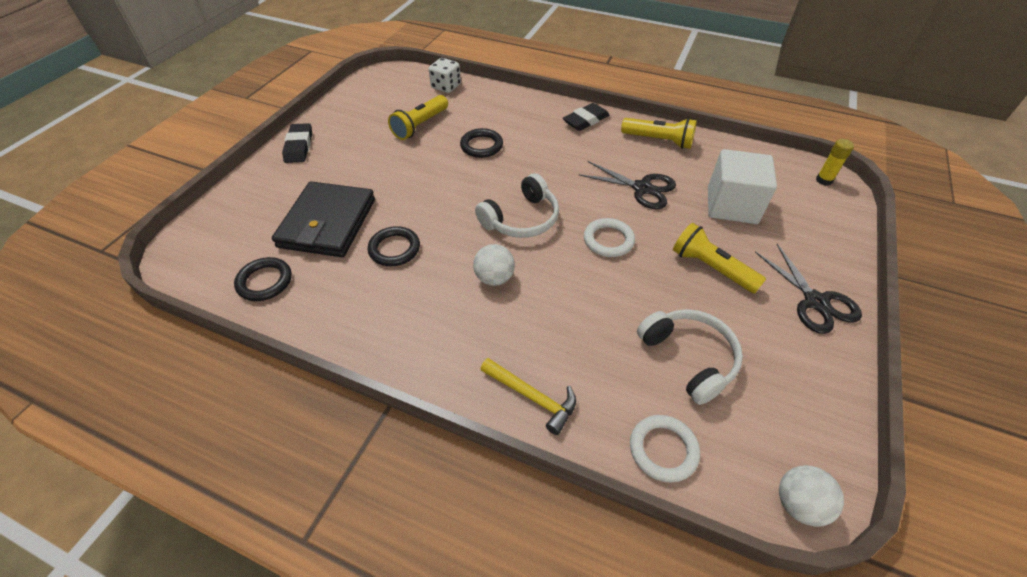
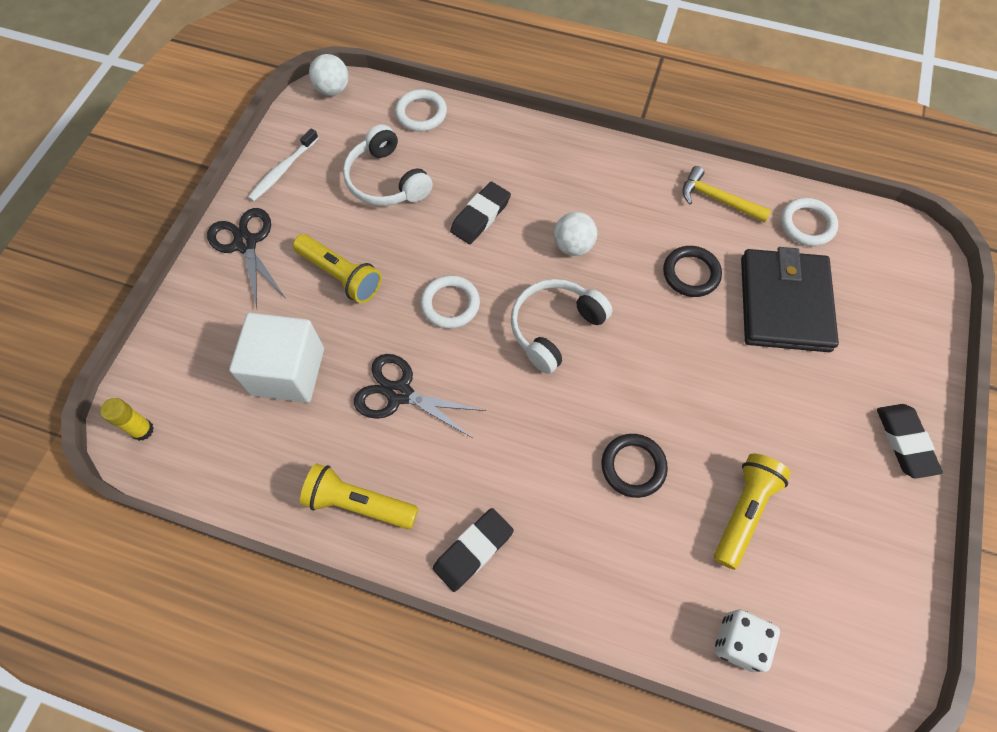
camera: 175 degrees right, 15 degrees up
(265, 282) = (807, 224): black ring -> white ring
(532, 397) = (522, 141): yellow hammer -> yellow hammer (717, 199)
(583, 312) = (480, 216): none -> black eraser
(814, 379) = (283, 170): none -> white toothbrush

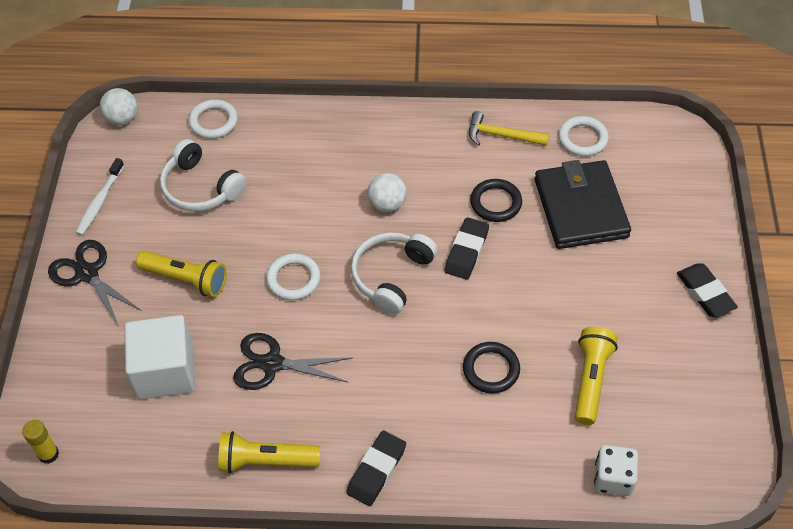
camera: 15 degrees left, 10 degrees down
(480, 216) = (297, 198): black eraser -> black eraser (466, 251)

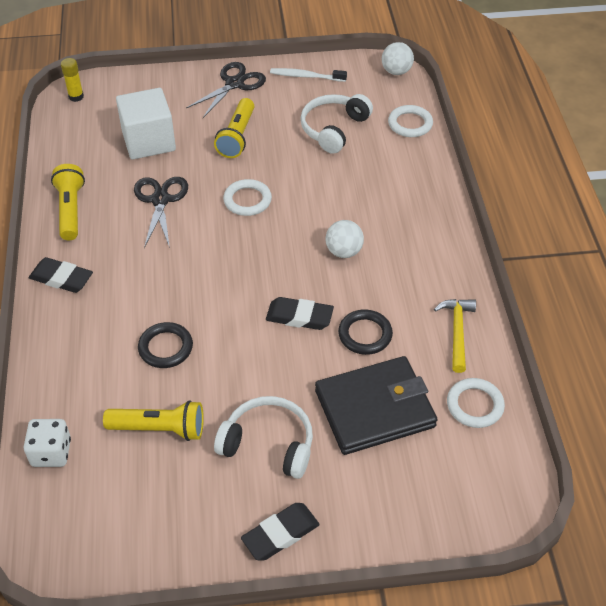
camera: 80 degrees right, 5 degrees down
(391, 276) = (261, 264): white headphones -> white headphones (268, 444)

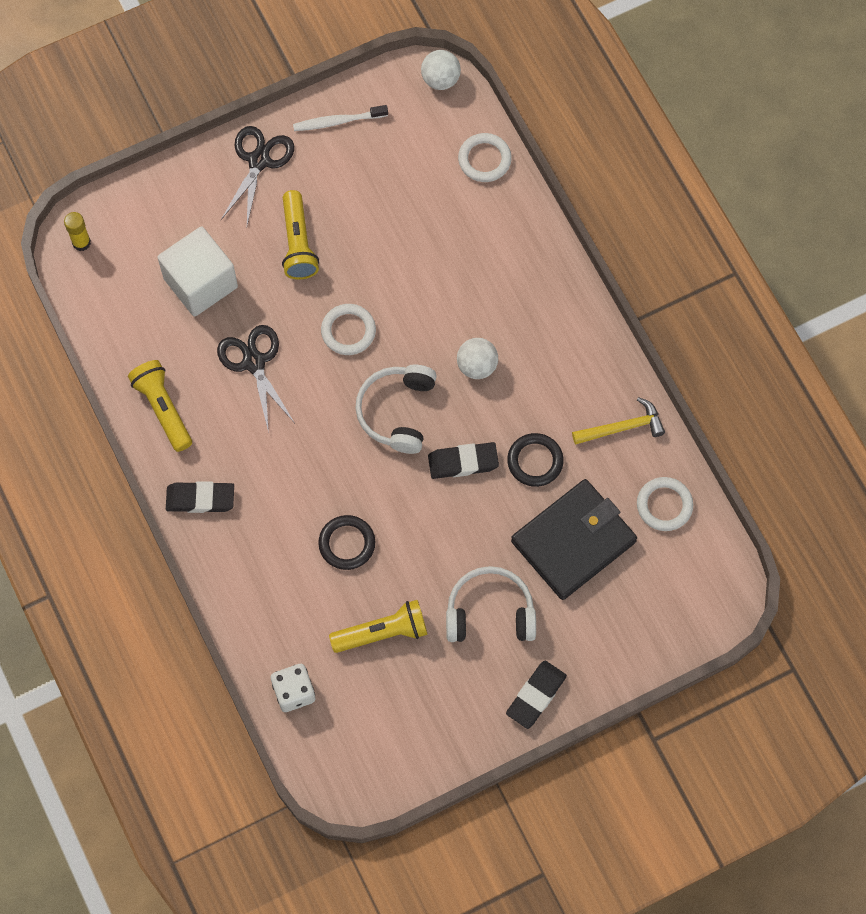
camera: 20 degrees left, 20 degrees up
(333, 129) = (401, 195): white headphones -> white headphones (397, 411)
(457, 332) = (623, 427): yellow hammer -> yellow hammer turned 90 degrees clockwise

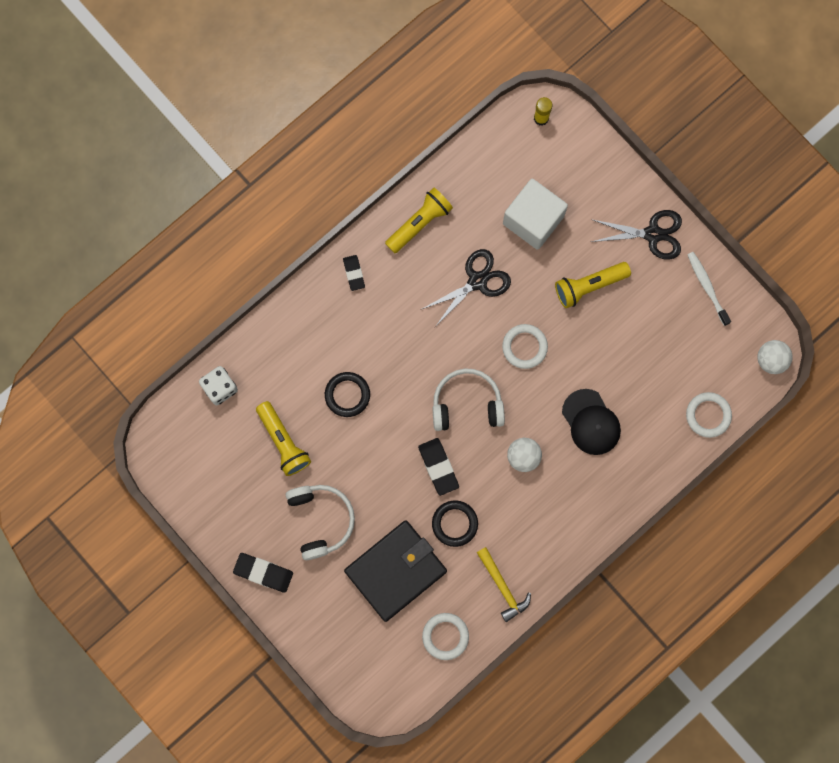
camera: 75 degrees right, 10 degrees up
(200, 499) = (354, 273): black eraser -> black eraser, size x0.66
(457, 283) = (591, 422): none -> black cap
(573, 541) = (396, 571): black wallet -> black wallet turned 75 degrees counterclockwise

